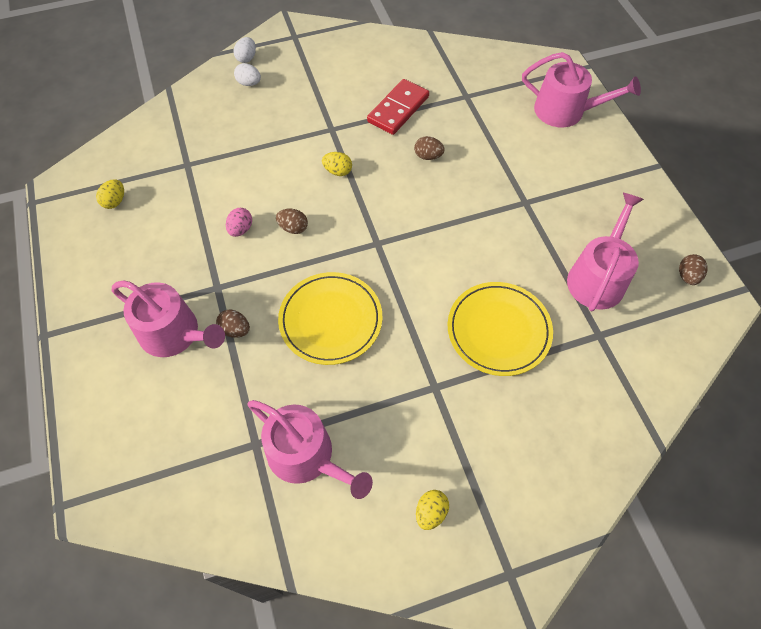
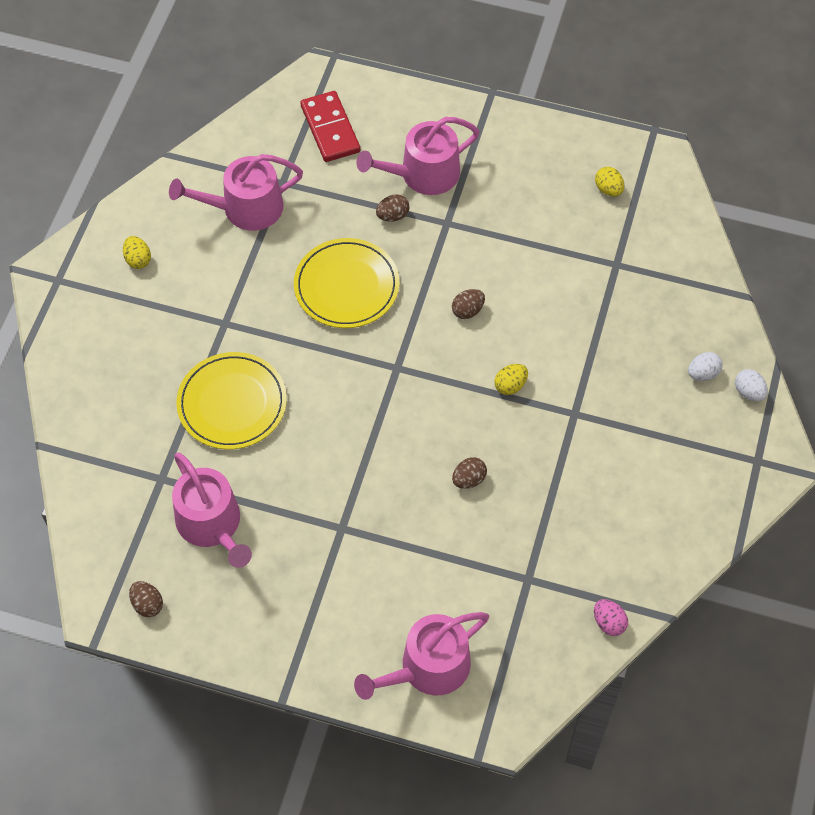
camera: 125 degrees right, 0 degrees up
(241, 229) = (498, 269): pink egg -> pink egg (608, 622)
(398, 109) = (557, 495): red domino -> red domino (330, 129)

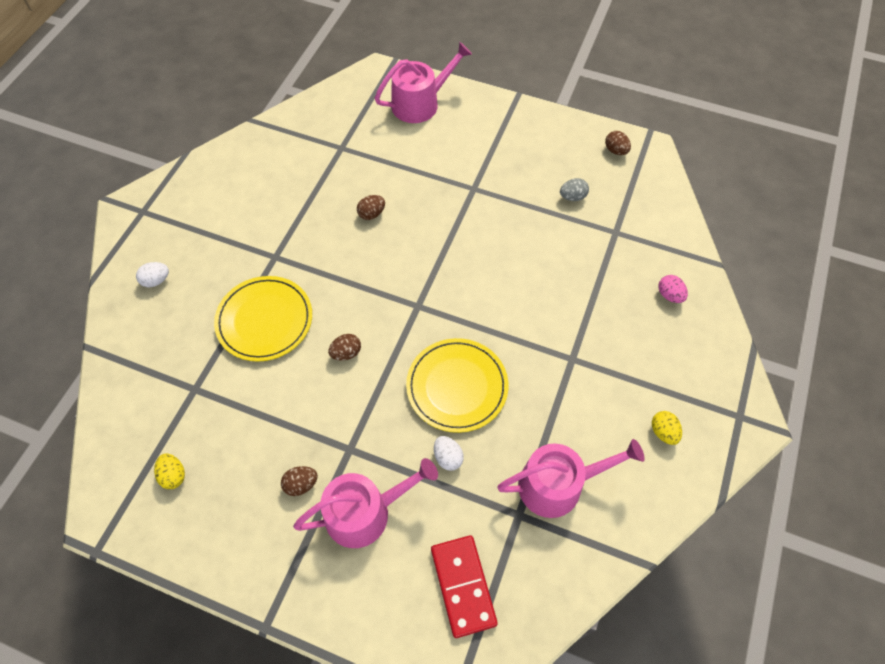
camera: 175 degrees left, 0 degrees up
(212, 525) = (572, 197): pink watering can -> grey egg
(232, 403) = (562, 286): yellow plate -> yellow plate (265, 320)
(393, 216) = (404, 462): brown egg -> brown egg (301, 484)
(510, 385) = (322, 283): yellow egg -> none
(608, 622) = (292, 119): pink egg -> pink egg (669, 295)
(749, 392) = (125, 263): white egg -> white egg (448, 457)

